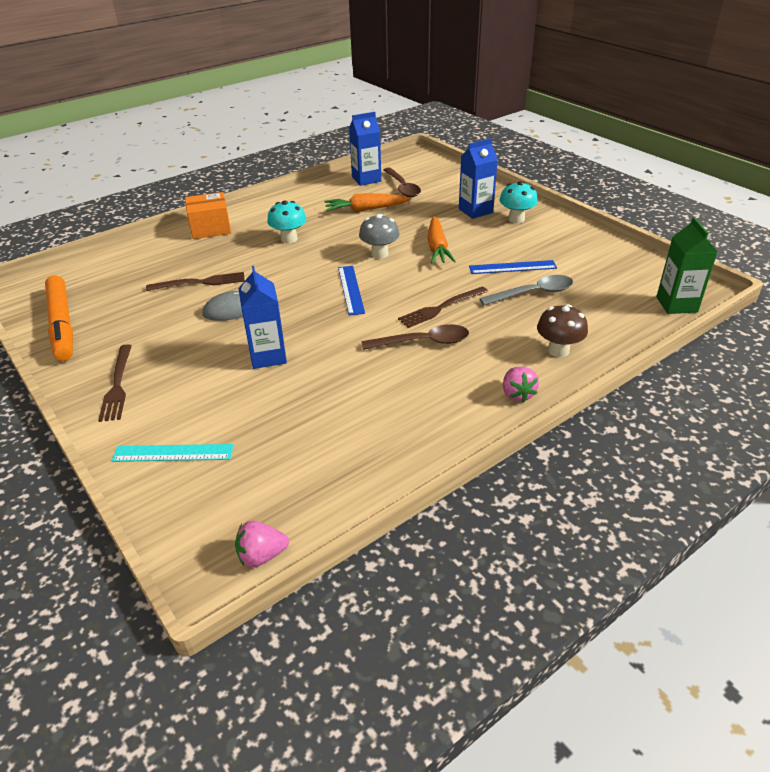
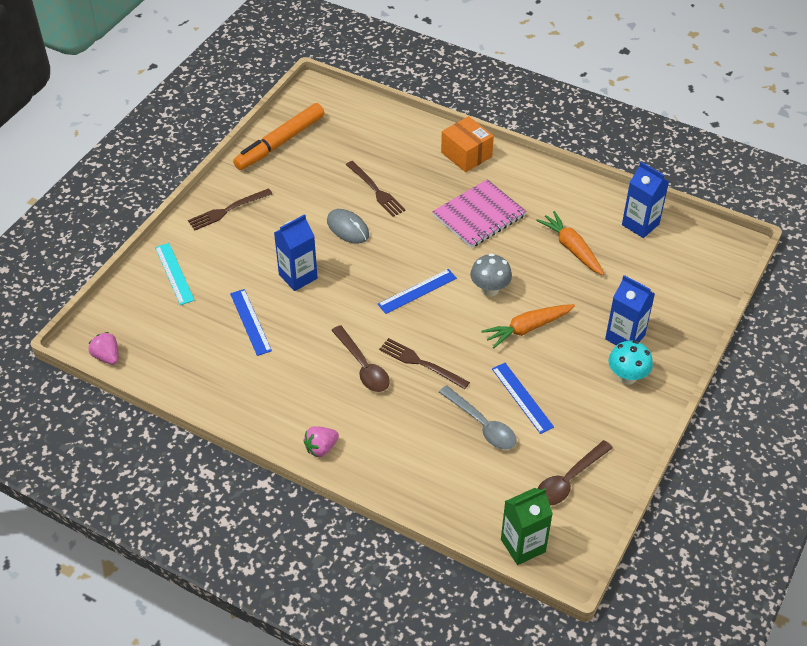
camera: 65 degrees right, 10 degrees up
(289, 239) = (479, 215): turquoise mushroom -> pink notebook
(304, 405) = (250, 322): none -> blue ruler
(402, 187) = (640, 260): brown spoon -> brown spoon (569, 480)
(558, 350) = (396, 463): brown mushroom -> none

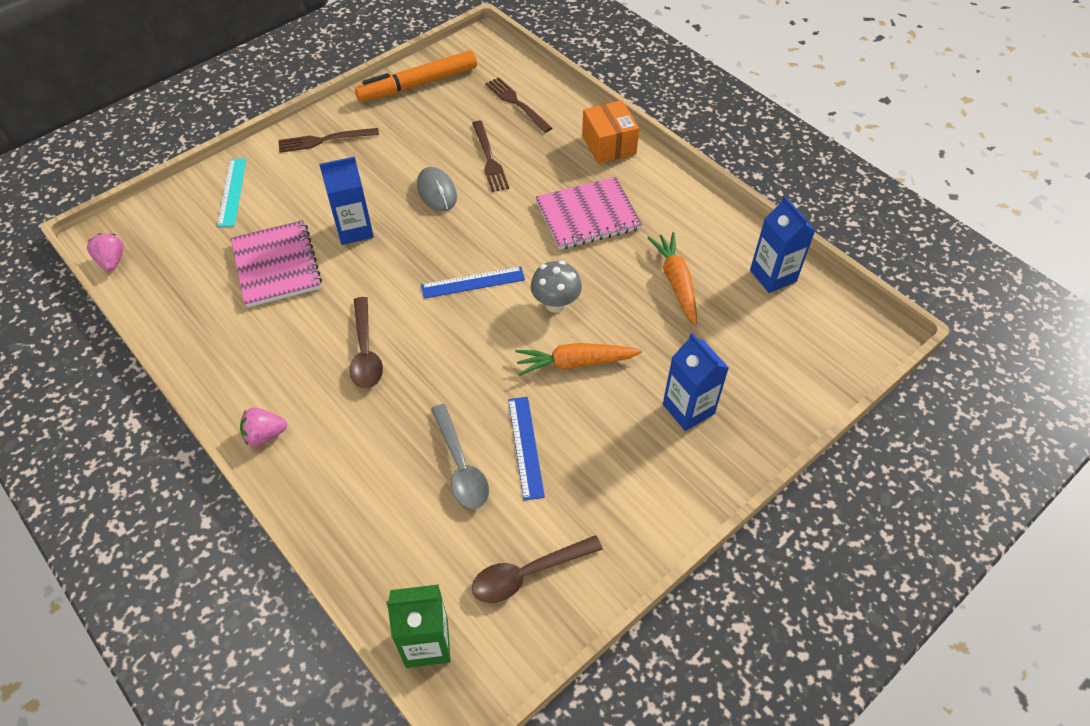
camera: 20 degrees right, 5 degrees up
(250, 322) = (276, 265): blue ruler -> pink notebook
(420, 363) = (431, 367): brown fork -> brown fork (516, 103)
(627, 377) = (667, 460): turquoise mushroom -> none

